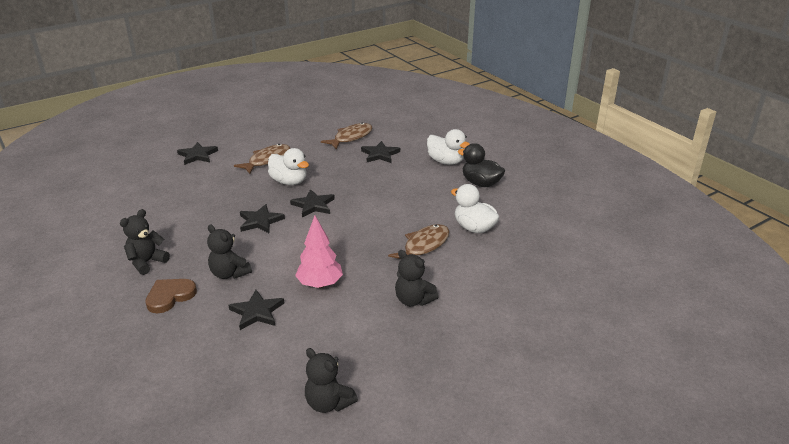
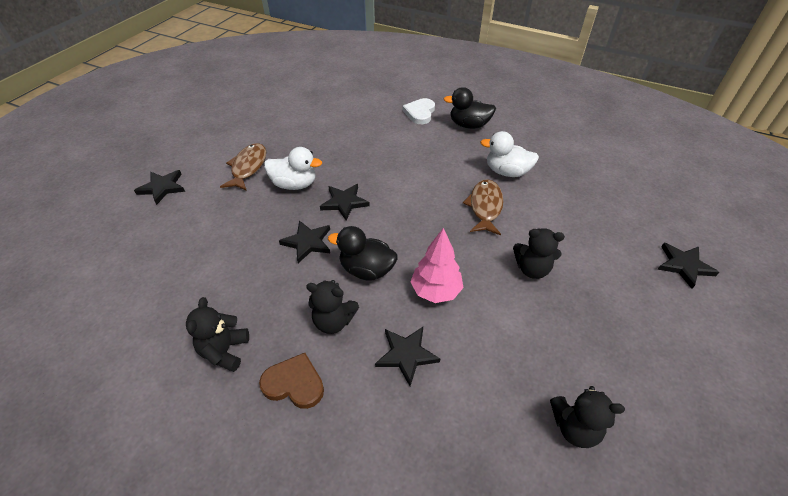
camera: 30 degrees left, 15 degrees up
(170, 296) = (294, 383): brown heart -> brown heart turned 90 degrees clockwise
(284, 253) = (366, 270): none -> black duck
(351, 137) = (310, 115): brown fish -> none
(380, 154) = (355, 124): black star -> black star (684, 266)
(446, 162) = (420, 113): white duck -> white heart

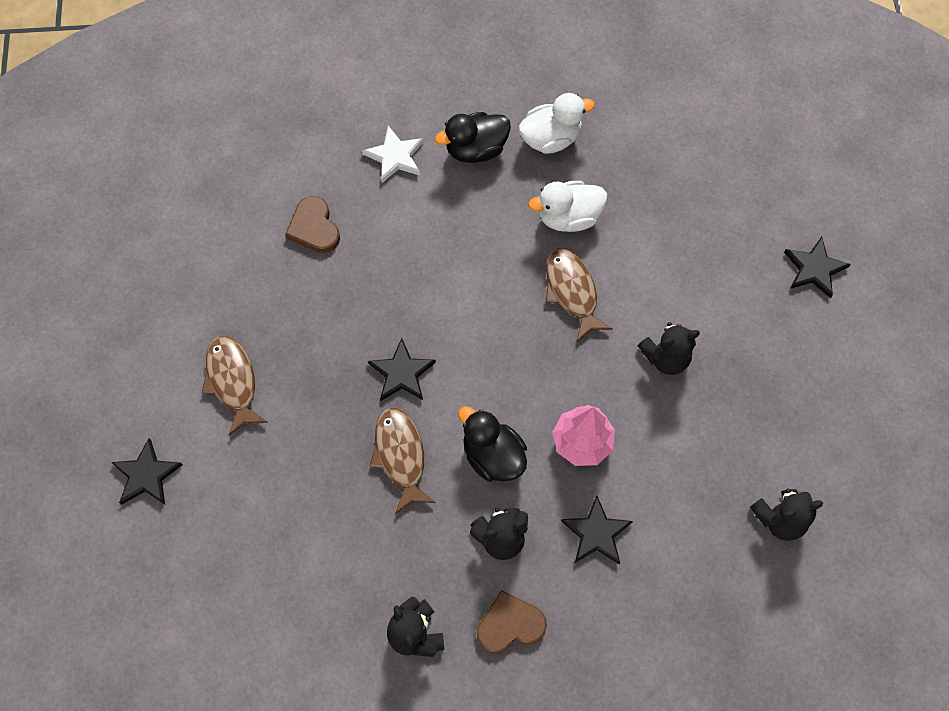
camera: 30 degrees left, 20 degrees up
(295, 184) = (318, 377): white duck -> white duck (551, 138)
(307, 242) = (400, 456): black star -> brown fish
(351, 124) = (314, 228): none -> brown heart
(366, 270) = (493, 455): black duck -> black duck turned 60 degrees clockwise
(420, 113) = (395, 156): white heart -> white star

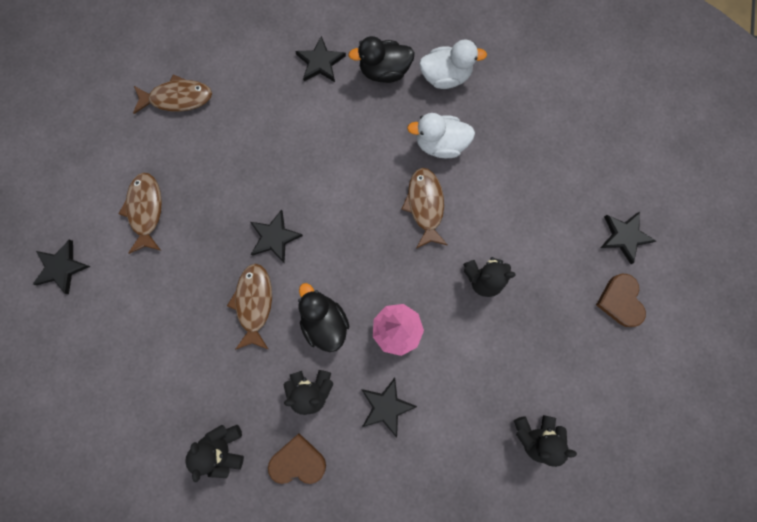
camera: 15 degrees right, 10 degrees up
(231, 240) = (178, 98): none -> brown fish
(314, 228) = (242, 104): brown heart -> brown heart (620, 301)
(395, 156) = (320, 62): white star -> black star

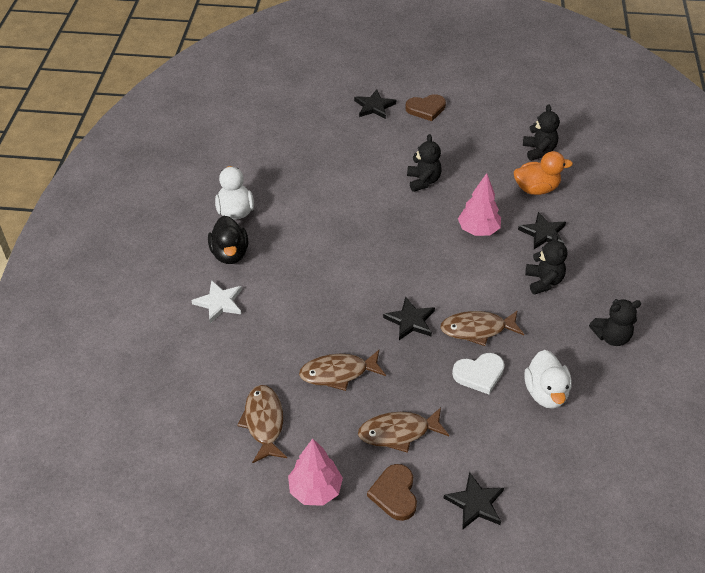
camera: 95 degrees left, 30 degrees down
(103, 136) = (315, 490): none -> pink tree
(198, 295) = (479, 374): none -> white heart
(298, 461) = (605, 285): brown heart -> brown heart (394, 494)
(320, 62) = (219, 303): black star -> white star
(324, 322) = (483, 277): black duck -> none
(425, 205) = (364, 218): brown fish -> brown fish (338, 373)
(440, 144) = (304, 212): white duck -> white duck (545, 393)
(463, 415) = (536, 189): none -> orange duck

